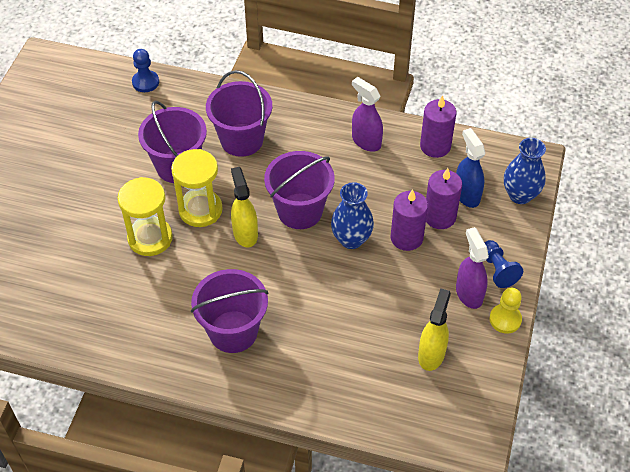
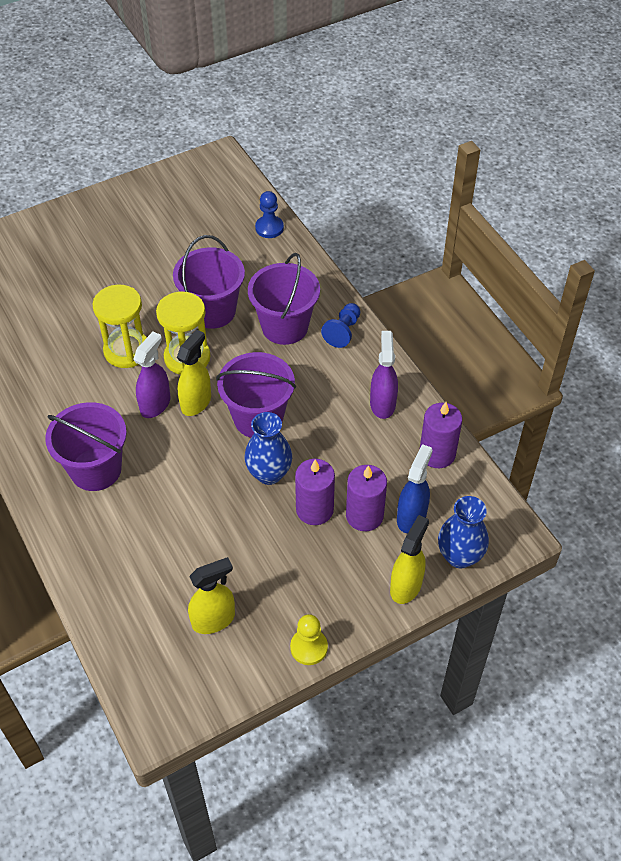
camera: 45 degrees right, 0 degrees up
(469, 293) = (306, 599): purple spray bottle -> purple spray bottle (155, 404)
(498, 269) = (356, 601): blue pawn -> blue pawn (343, 331)
(513, 237) = (406, 586): none -> yellow spray bottle

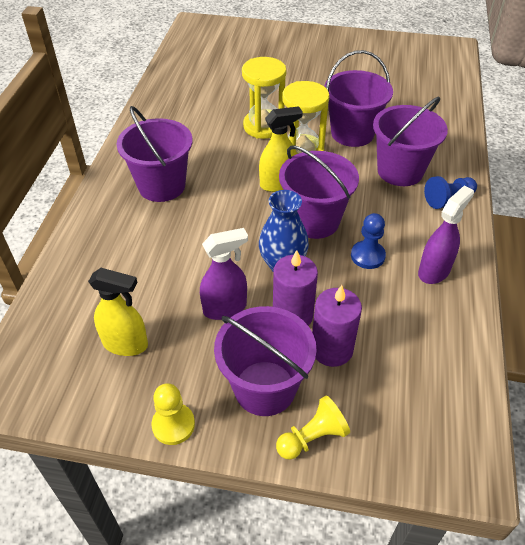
camera: 40 degrees right, 5 degrees down
(155, 404) = (247, 169): purple spray bottle -> purple spray bottle (225, 308)
(269, 228) = (451, 103): blue pawn -> blue pawn (367, 256)
(345, 576) = (264, 388): none -> purple bucket
(406, 586) = (312, 437): yellow spray bottle -> yellow pawn
(411, 516) = (375, 379): blue spray bottle -> none
(437, 454) = (451, 342): purple candle -> none
(459, 556) = (391, 449): blue vase -> none

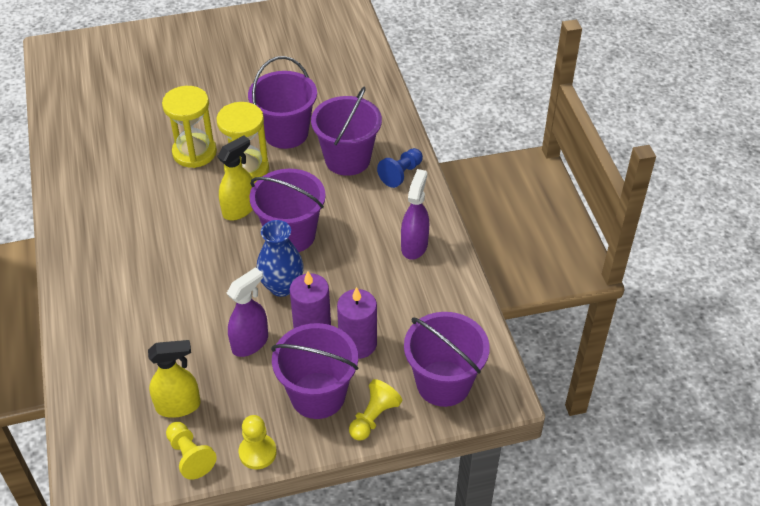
camera: 25 degrees left, 0 degrees up
(107, 400) = (190, 456): none -> yellow pawn
(161, 186) = (125, 249): purple bucket -> purple bucket (443, 383)
(367, 256) = (353, 252): blue pawn -> none

